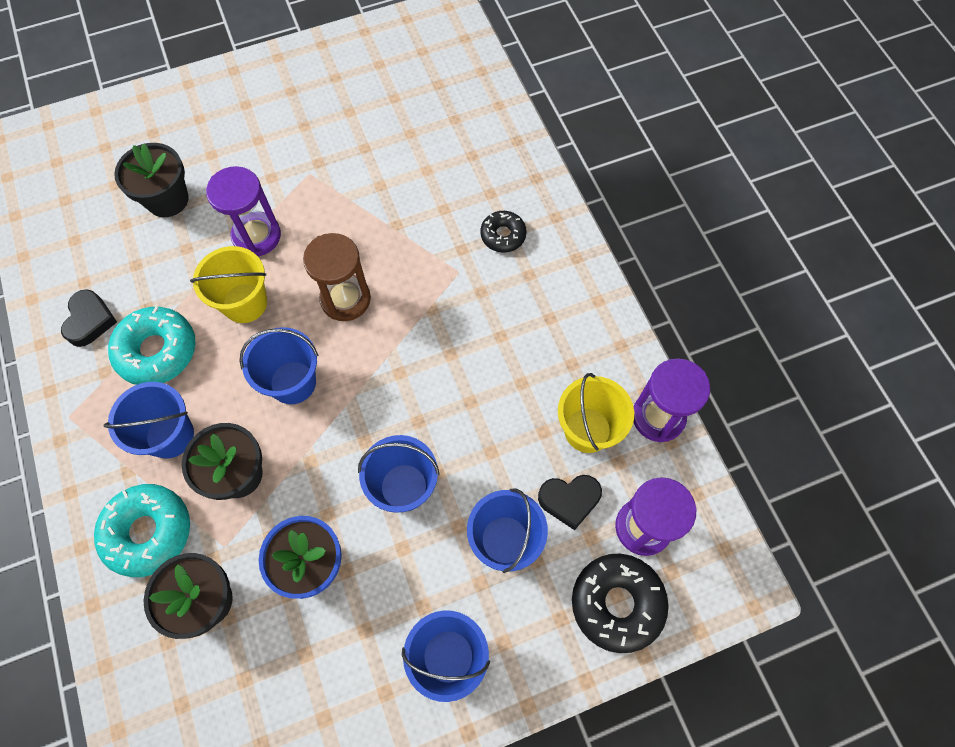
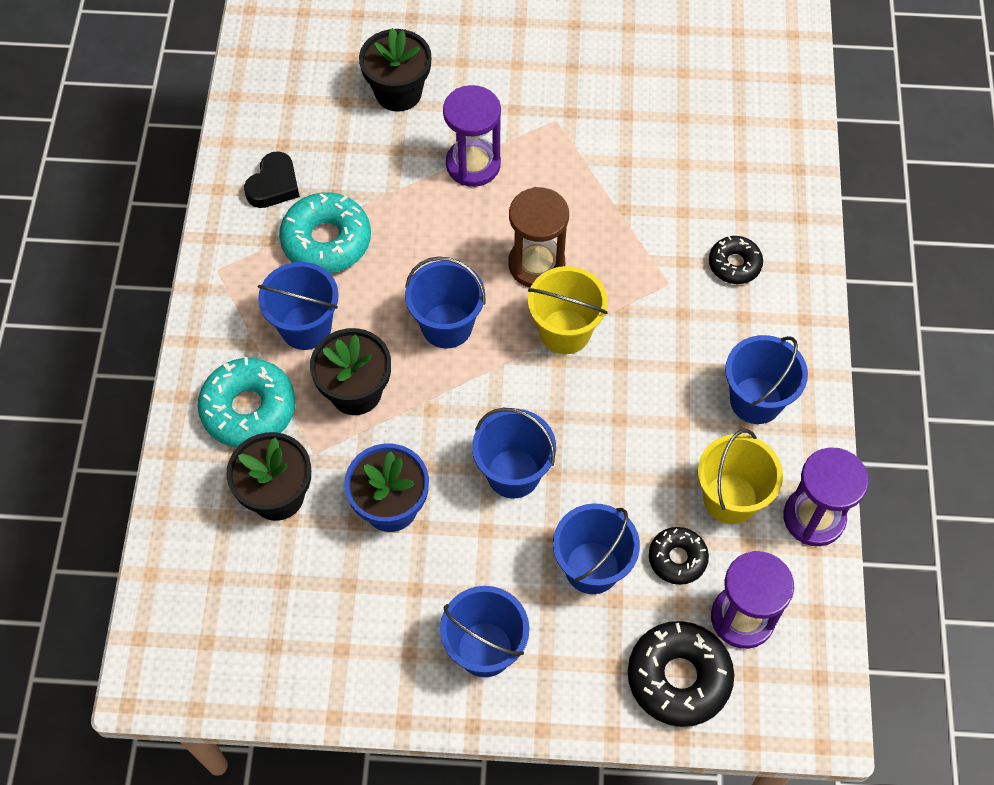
camera: 25 degrees right, 5 degrees down
(245, 303) = (432, 228): yellow bucket -> yellow bucket (565, 331)
(569, 500) = (677, 558): black heart -> black donut
(570, 339) = (756, 400): none -> blue bucket

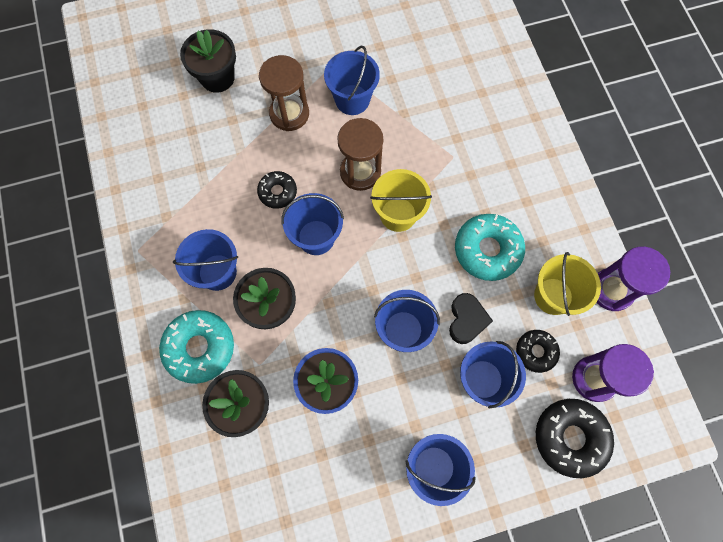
camera: 20 degrees left, 10 degrees up
(274, 185) = (154, 173): black heart -> black heart (467, 320)
(326, 241) = (208, 203): turquoise donut -> turquoise donut (487, 250)
(473, 164) = (289, 114): purple hourglass -> brown hourglass
(734, 264) = (491, 129): black donut -> black donut (277, 192)
(756, 400) = (542, 220): blue bucket -> blue bucket (352, 100)

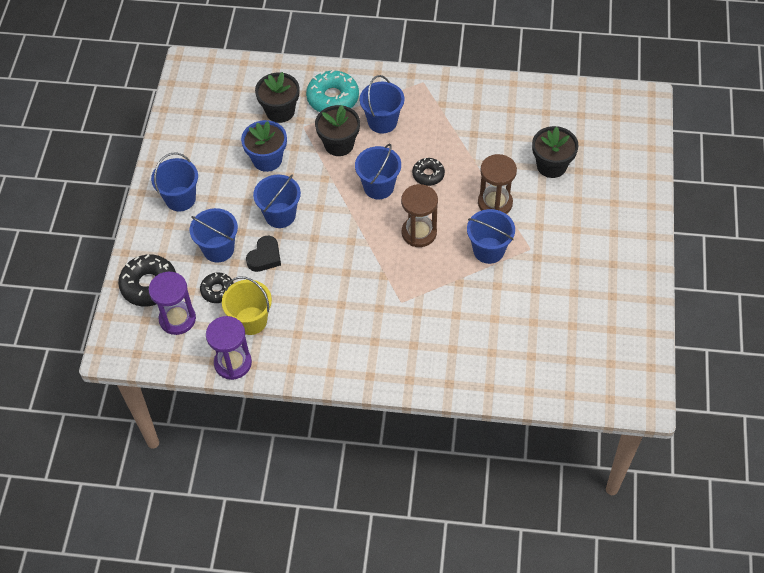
camera: 115 degrees right, 15 degrees down
(398, 214) = (370, 245): yellow bucket -> none
(467, 320) = (265, 257): black heart -> black heart turned 90 degrees counterclockwise
(487, 250) = (310, 292): turquoise donut -> none

